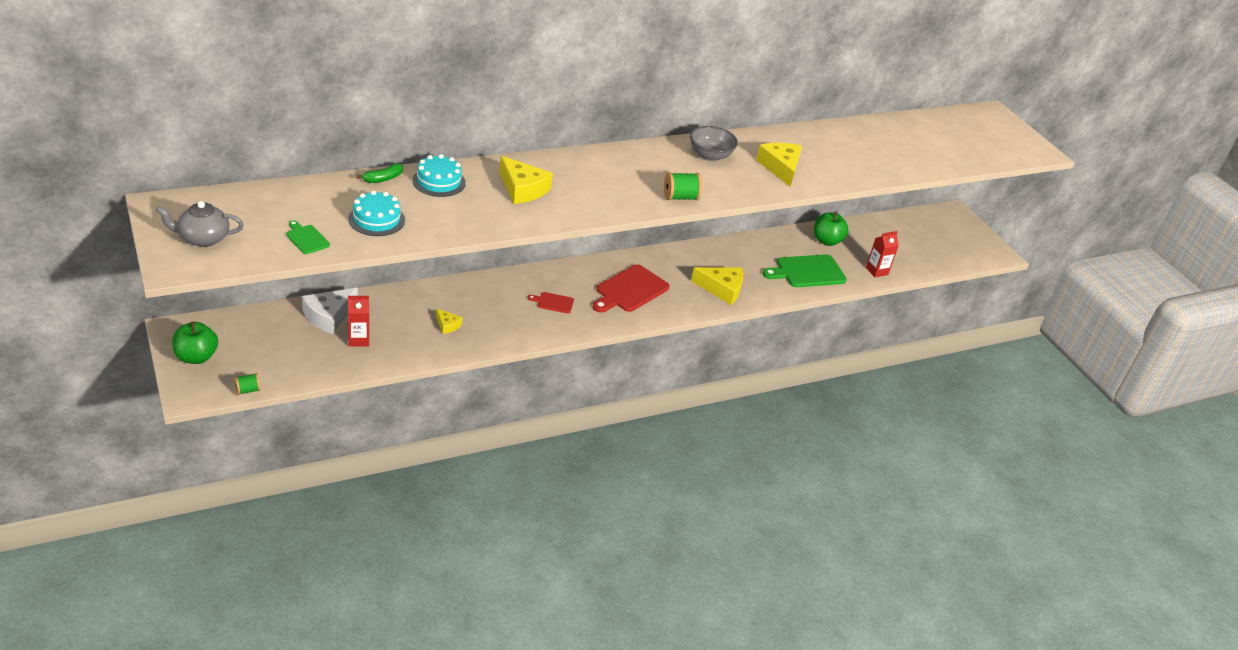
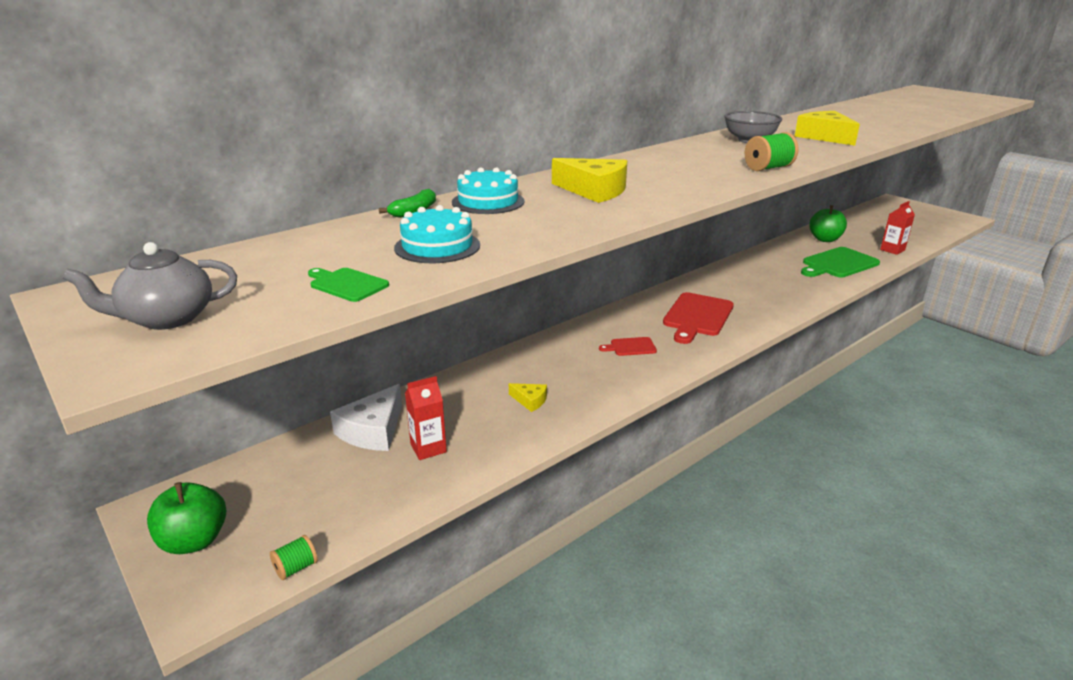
camera: 10 degrees left, 10 degrees down
(721, 289) = (781, 294): yellow cheese -> none

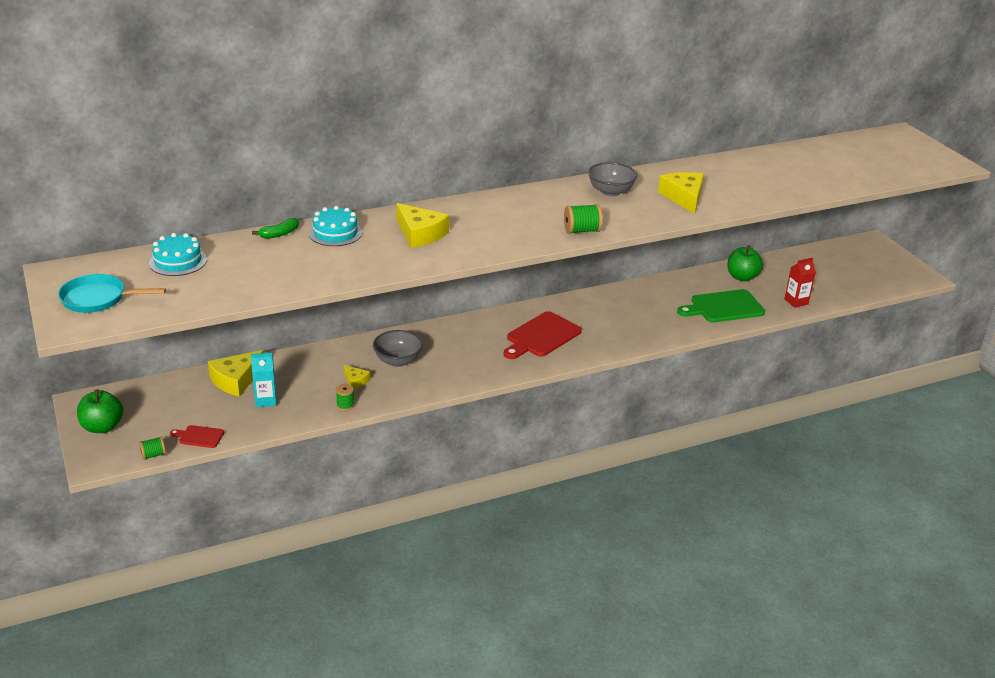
camera: 15 degrees right, 5 degrees up
(167, 318) = (98, 299): grey teapot -> turquoise pan
(346, 284) = (201, 292): green cutting board -> none
(373, 430) = (236, 380): white cheese -> yellow cheese
(428, 448) = (266, 400): red carton -> turquoise carton
(437, 246) = (272, 271): turquoise cake -> turquoise cake (178, 261)
(537, 432) = (345, 405): none -> green spool
(564, 369) = (398, 361): none -> grey bowl
(630, 347) = (463, 353): red cutting board -> red cutting board (199, 436)

